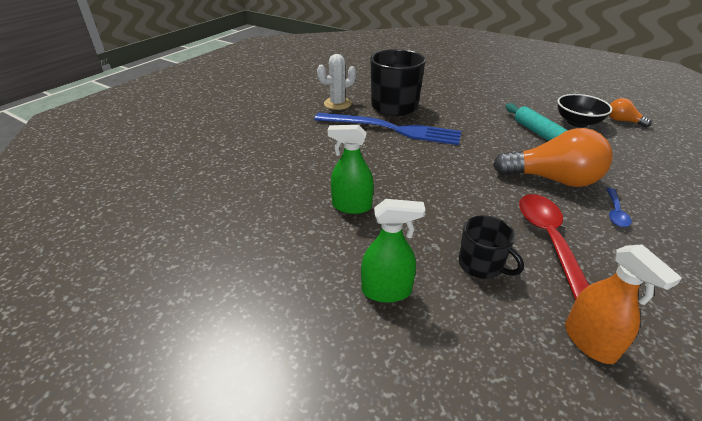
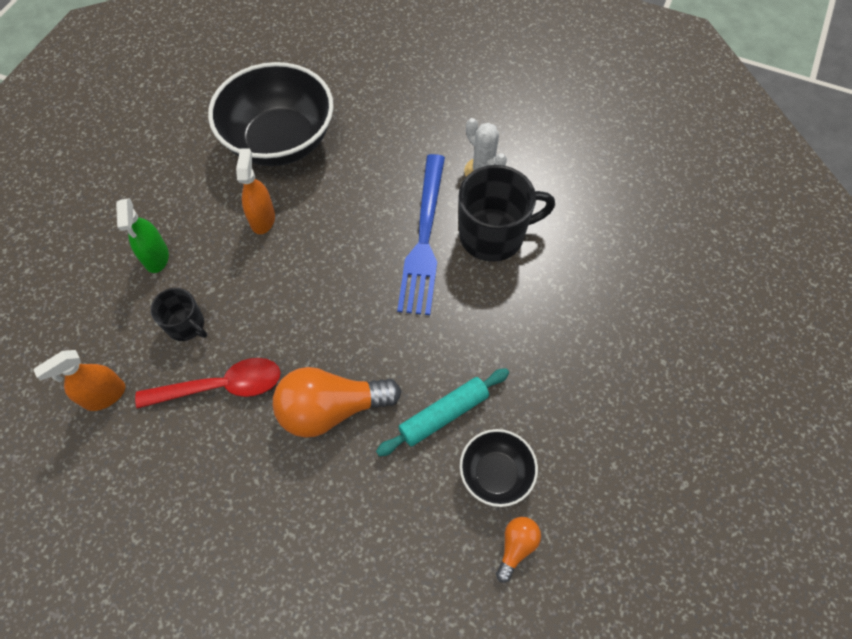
camera: 80 degrees right, 25 degrees up
(255, 191) = (280, 141): none -> black bowl
(351, 206) = (262, 219): green spray bottle -> orange spray bottle
(481, 265) = (186, 325): black mug -> black mug turned 90 degrees counterclockwise
(552, 179) = (331, 409): orange light bulb -> orange light bulb turned 75 degrees clockwise
(615, 212) = (272, 463): blue spoon -> none

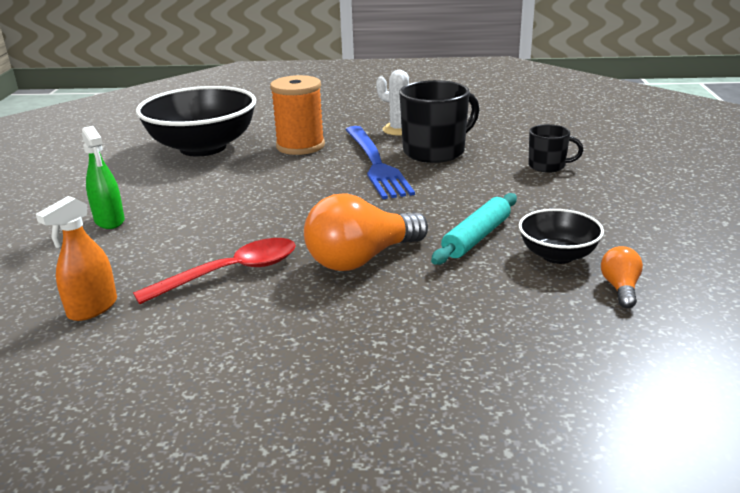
camera: 20 degrees left, 35 degrees down
(186, 325) = (167, 248): black mug -> black mug (547, 166)
(262, 219) = (212, 183): orange spray bottle -> none
(370, 173) = (300, 146): none -> orange spool

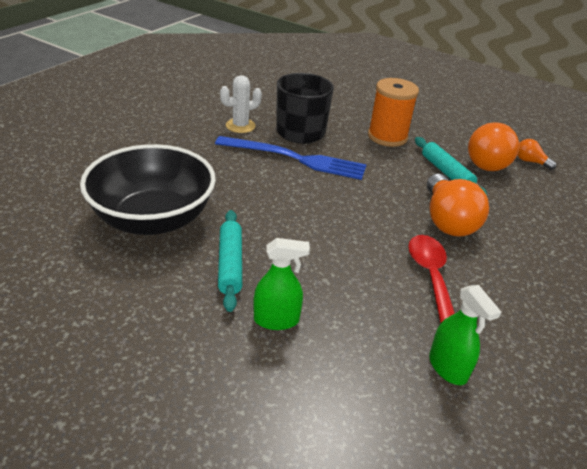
camera: 65 degrees left, 10 degrees up
(92, 308) = (447, 367): orange spray bottle -> green spray bottle
(169, 186) = (230, 264): none -> turquoise rolling pin
(300, 146) = (218, 173): orange spool -> orange spool (387, 137)
(547, 166) = (366, 112): black mug -> none
(557, 255) = (485, 161): black bowl -> orange light bulb

